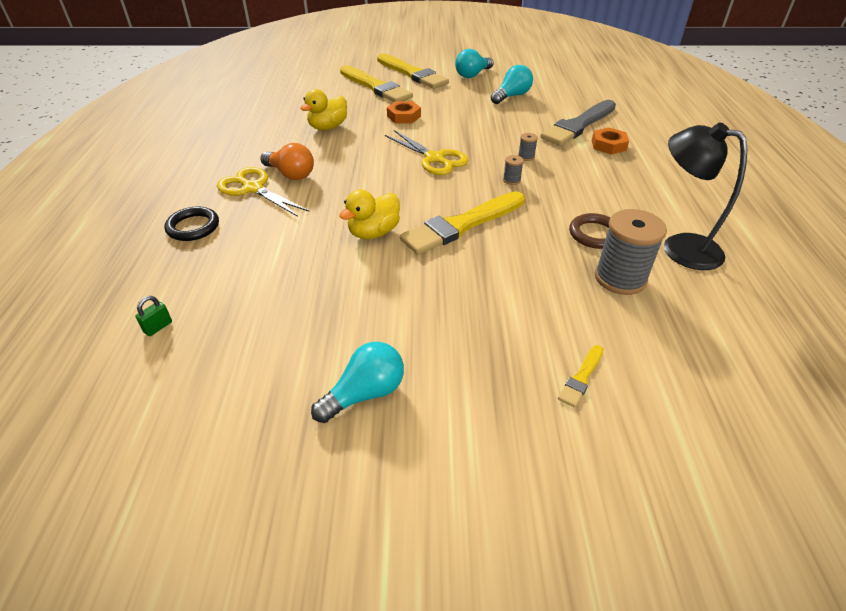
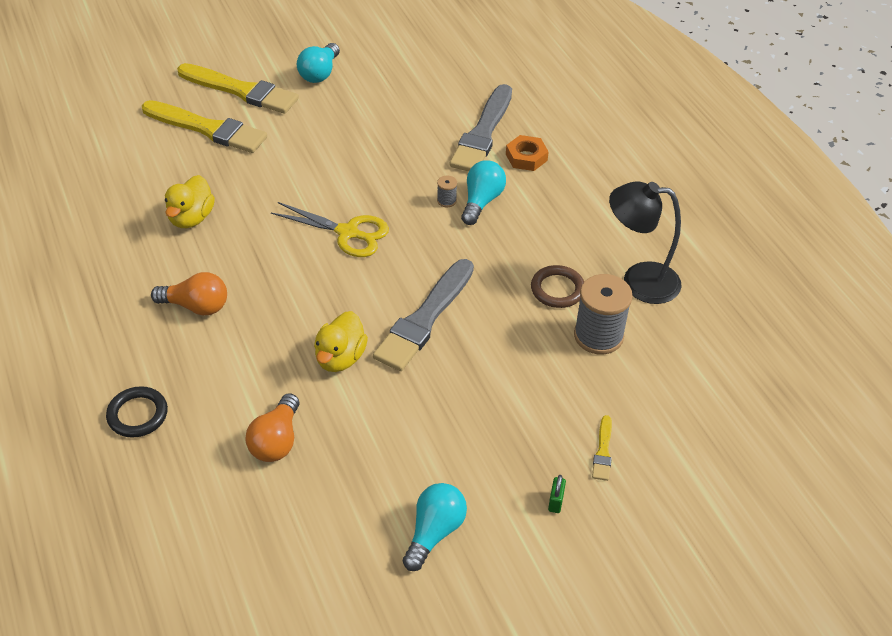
camera: 25 degrees left, 5 degrees up
(158, 327) = (197, 540): green padlock -> green padlock (555, 501)
(253, 188) = (166, 340): yellow scissors -> none
(280, 274) = (276, 441): none -> orange light bulb
(404, 116) = (274, 173): orange nut -> none
(461, 225) = (424, 319): yellow brush -> grey brush
(511, 180) = (446, 241): grey spool -> none
(512, 96) = (386, 102): turquoise light bulb -> turquoise light bulb (481, 201)

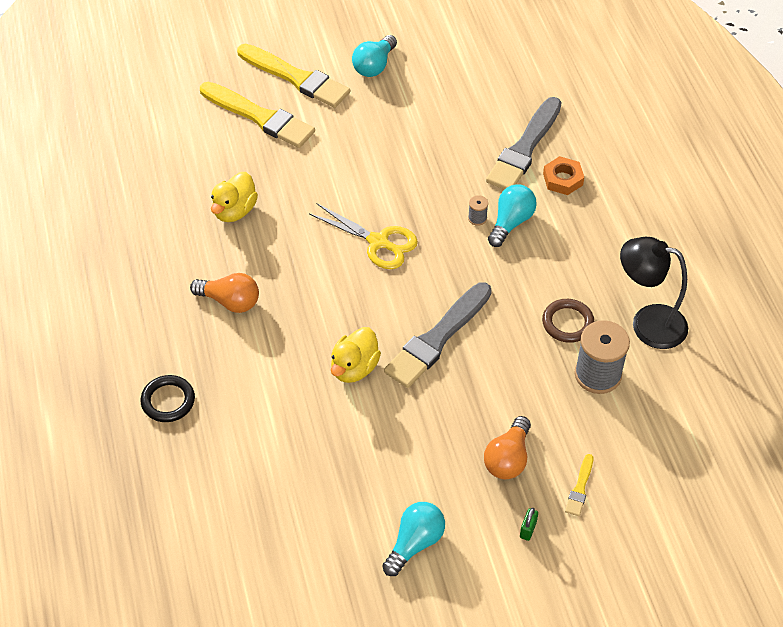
camera: 10 degrees right, 5 degrees up
(276, 441) = (287, 441): orange light bulb -> orange light bulb (508, 458)

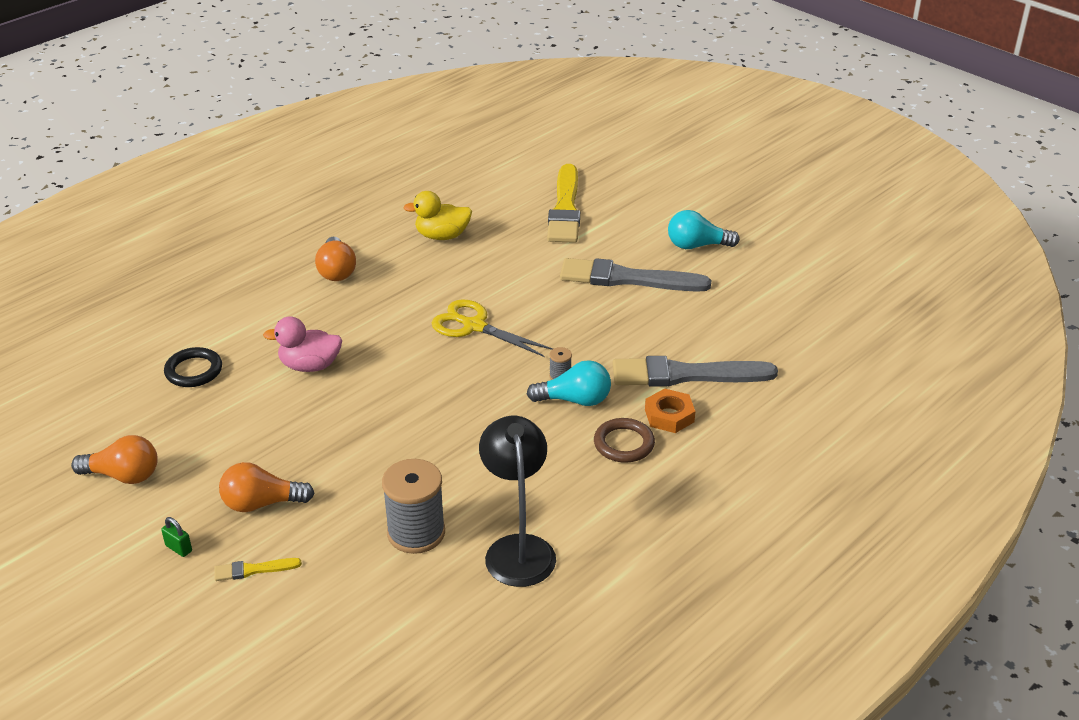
camera: 60 degrees right, 15 degrees down
(168, 401) = (205, 279): black ring -> black ring (194, 371)
(296, 78) = (633, 210): yellow brush -> none
(354, 368) = (310, 366): yellow duck -> pink duck
(378, 242) = (474, 326): yellow scissors -> yellow scissors turned 120 degrees clockwise
(415, 543) = (123, 476): turquoise light bulb -> orange light bulb
(437, 338) = (382, 404): grey brush -> grey brush (627, 278)
(528, 529) = (179, 548): green padlock -> green padlock turned 45 degrees clockwise
(567, 323) = (471, 486): brown ring -> brown ring (624, 444)

